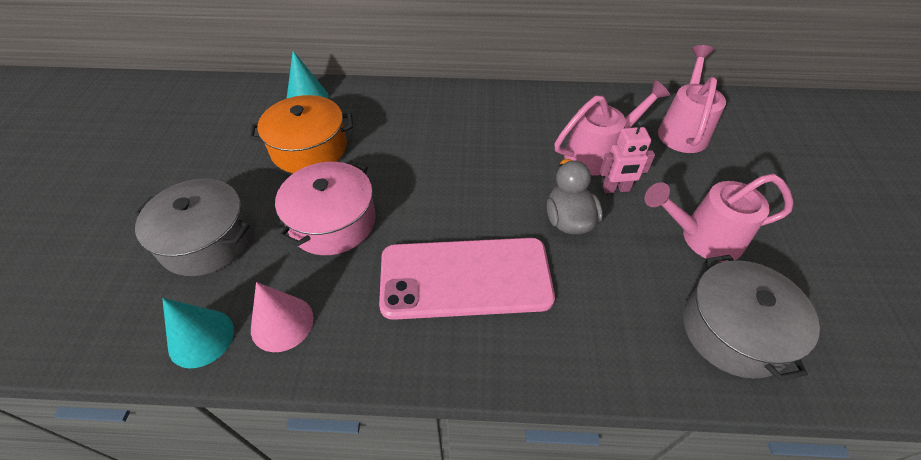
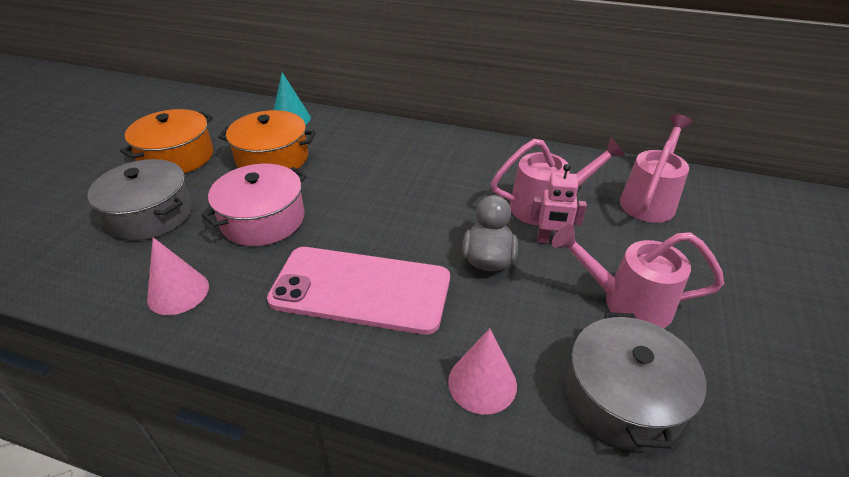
camera: 15 degrees right, 10 degrees down
(201, 338) = (106, 289): turquoise cone -> none
(202, 165) = (177, 157): none -> orange pot
(614, 346) = (482, 383): none -> pink cone

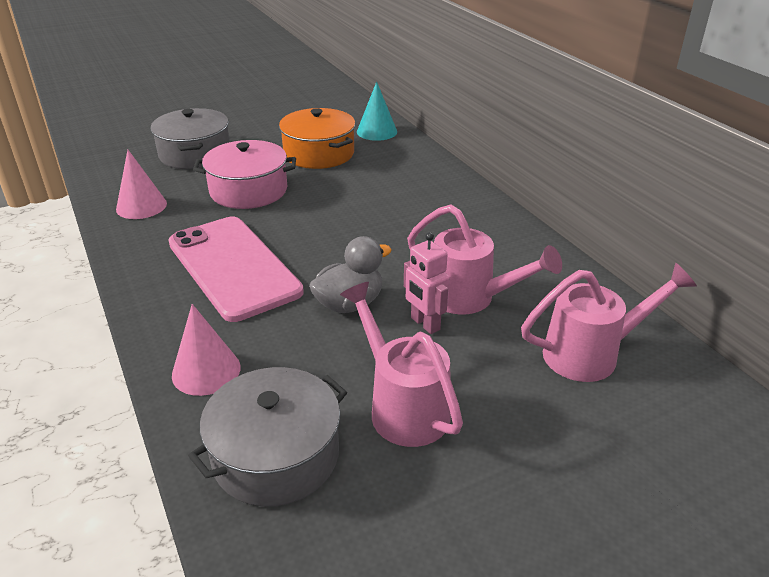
camera: 45 degrees right, 5 degrees down
(177, 157) = (263, 125): orange pot -> none

